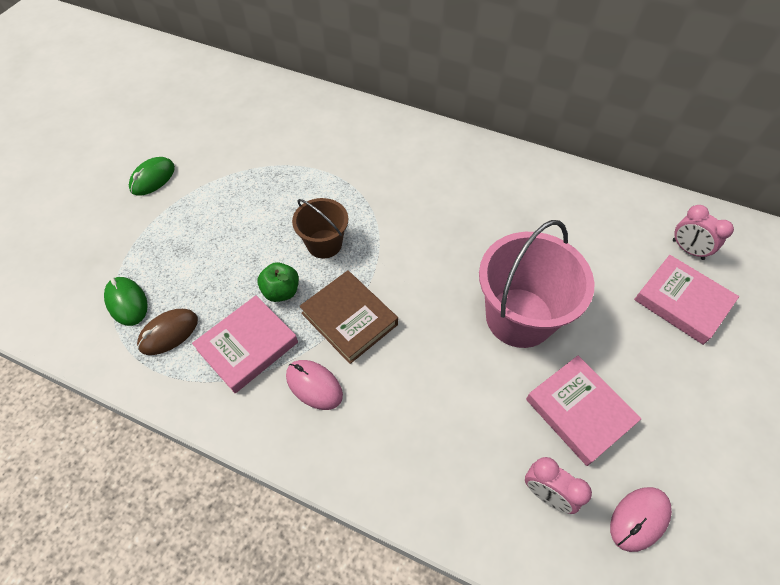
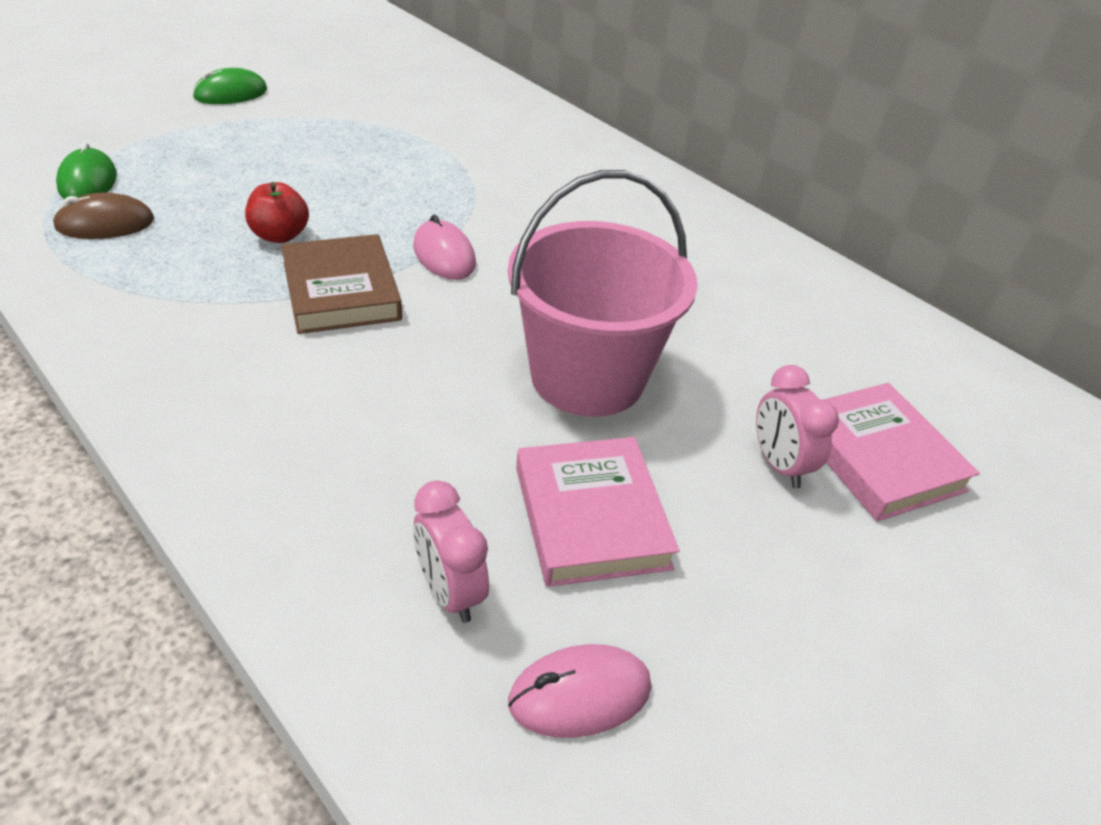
camera: 20 degrees right, 15 degrees down
(247, 346) = (185, 269): pink book -> none
(281, 291) = (280, 235): green apple -> red apple
(314, 385) = (229, 337): pink mouse -> pink mouse (444, 255)
(324, 244) = (379, 212): brown bucket -> none
(687, 250) = (935, 401): pink clock -> pink clock (778, 465)

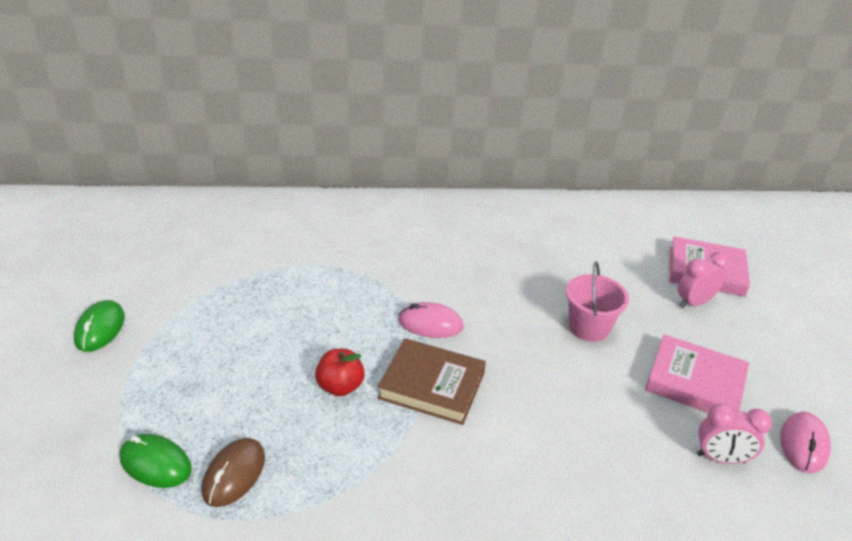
camera: 50 degrees left, 5 degrees down
(587, 377) = (589, 327): pink bucket -> pink bucket, size x0.57
(778, 465) = (694, 302): pink clock -> pink clock turned 135 degrees clockwise

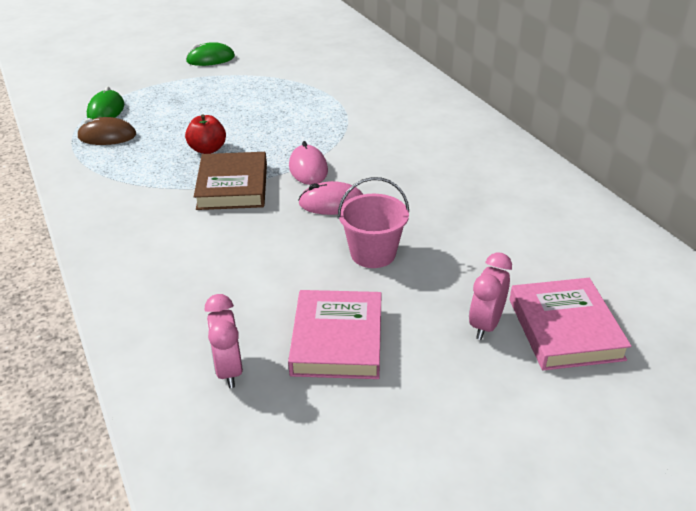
camera: 70 degrees right, 0 degrees up
(694, 302) = (485, 325): pink clock -> pink clock turned 105 degrees counterclockwise
(803, 444) = (284, 440): pink mouse -> pink mouse (332, 203)

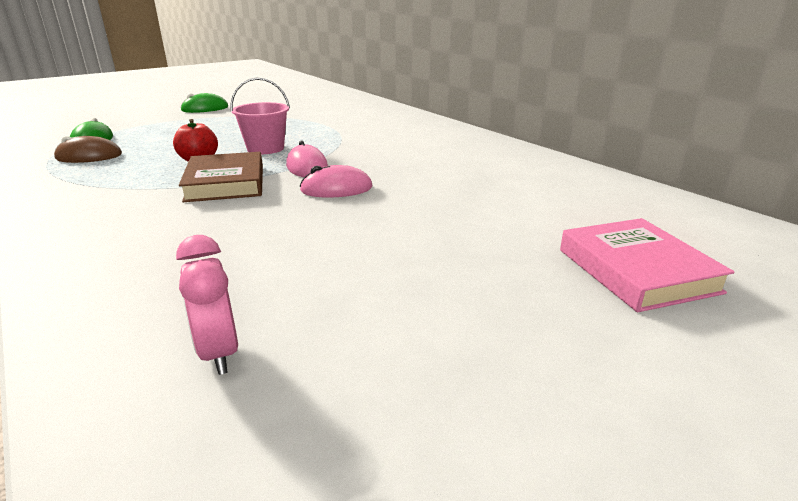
camera: 10 degrees left, 10 degrees down
(337, 339) = (368, 304): pink book -> none
(373, 254) = (391, 223): pink bucket -> pink bucket (265, 148)
(485, 325) = (544, 274): pink clock -> none

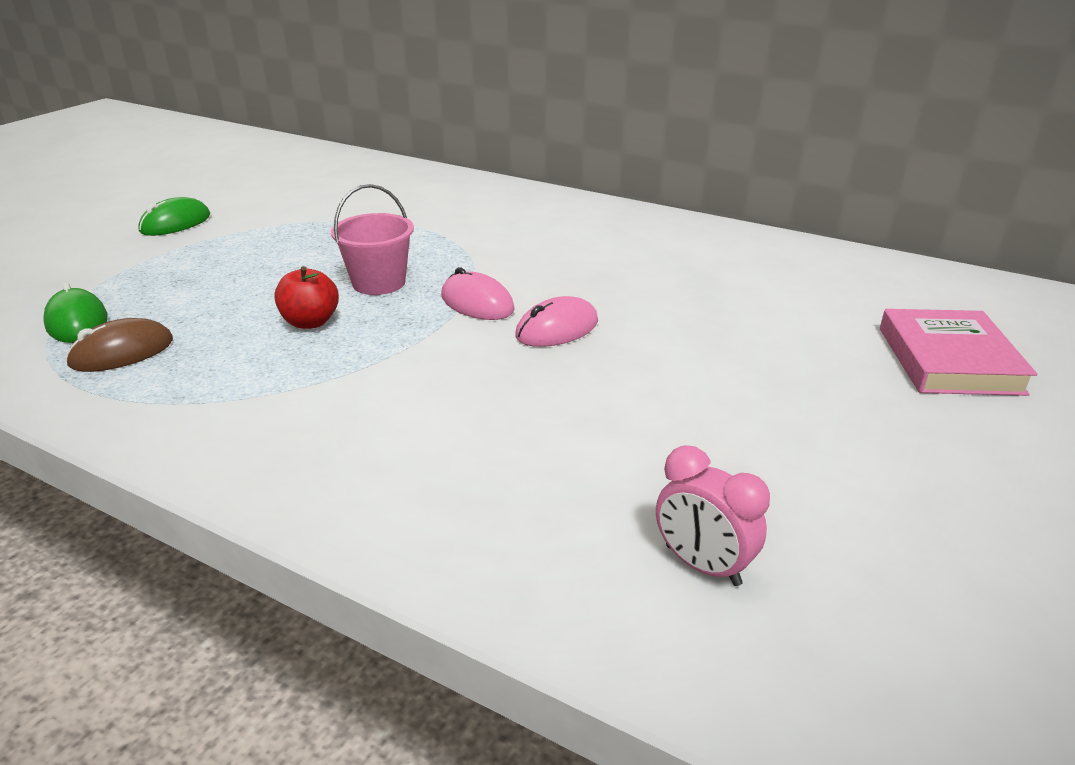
camera: 25 degrees left, 5 degrees up
(225, 183) = (404, 352): brown book -> none
(637, 270) = (949, 360): pink book -> pink book turned 45 degrees clockwise

